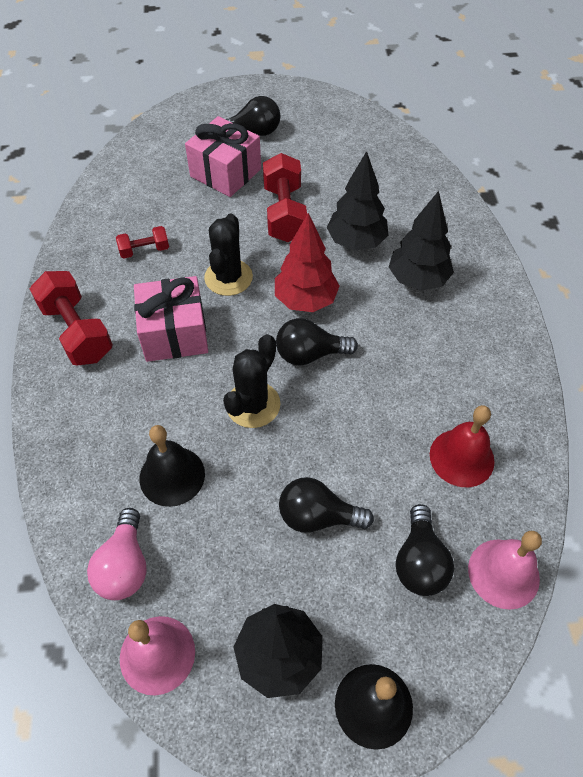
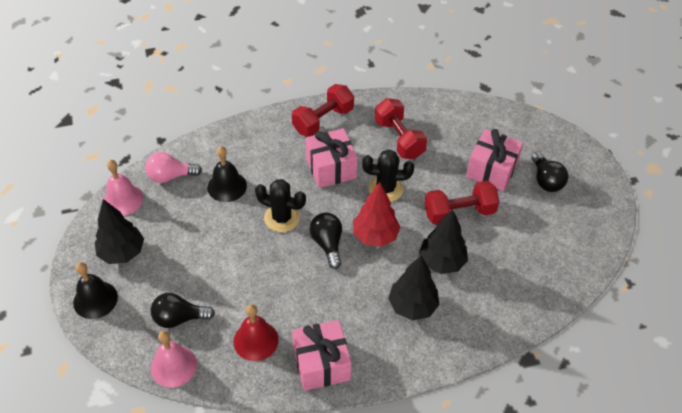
camera: 80 degrees right, 5 degrees down
(144, 250) = (399, 139): red dumbbell -> red dumbbell, size x1.85
(318, 516) = (206, 262): black light bulb -> none
(498, 384) = (321, 364): none -> pink gift

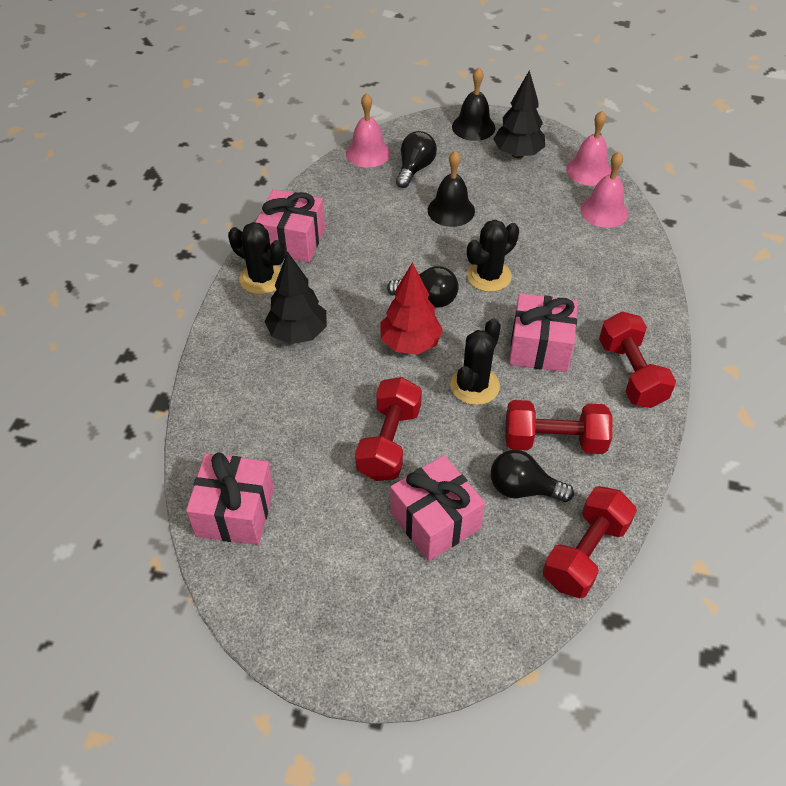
camera: 120 degrees right, 0 degrees up
(170, 176) = (604, 211): pink light bulb -> pink bell
(227, 186) = (563, 248): black bell -> black bell (451, 210)
(256, 340) = (352, 208): red bell -> none
(376, 362) = (262, 278): none -> black cactus
(441, 262) = (332, 386): black tree -> none
(459, 105) = (585, 553): none -> red dumbbell
(546, 180) = (375, 579): black light bulb -> black light bulb (523, 488)
(565, 264) = (235, 512): none -> pink gift

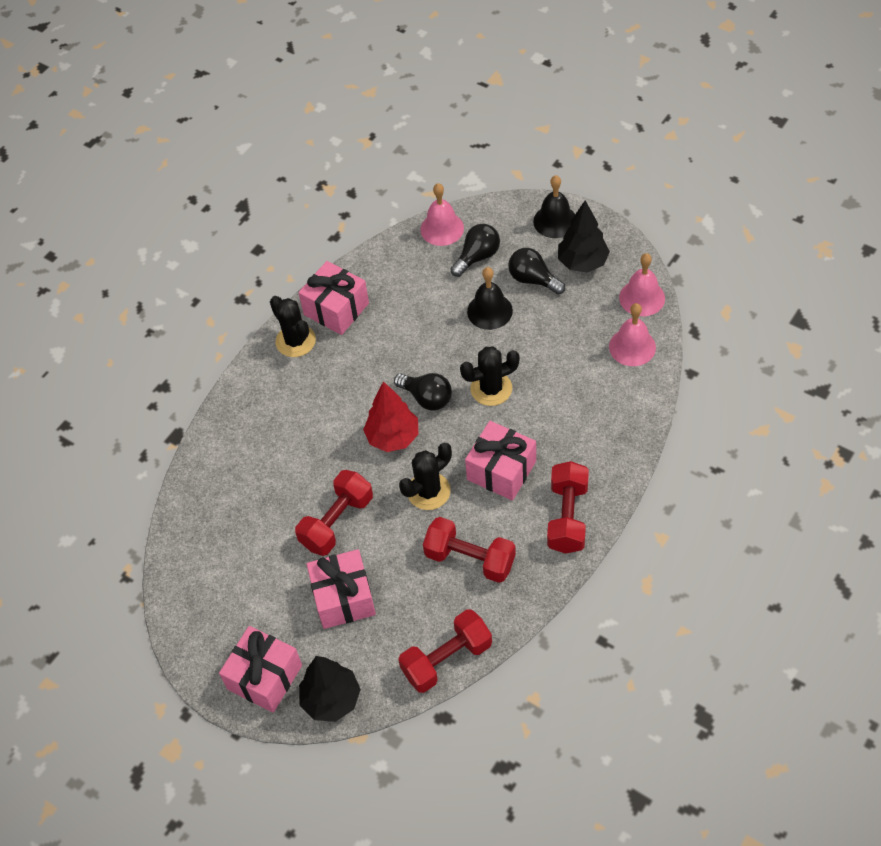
camera: 25 degrees right, 5 degrees up
(235, 512) = (197, 546): pink gift -> pink gift (265, 677)
(298, 334) = (304, 403): black tree -> black tree (331, 699)
(523, 488) = (424, 592): black light bulb -> black light bulb (533, 279)

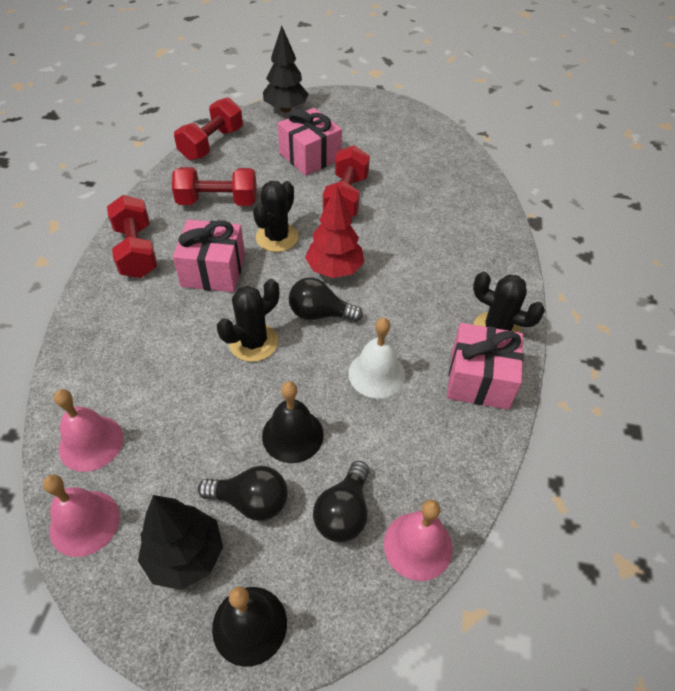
camera: 150 degrees right, 5 degrees down
(265, 677) = (339, 108): pink gift -> none
(408, 335) = (376, 374): none -> white bell

